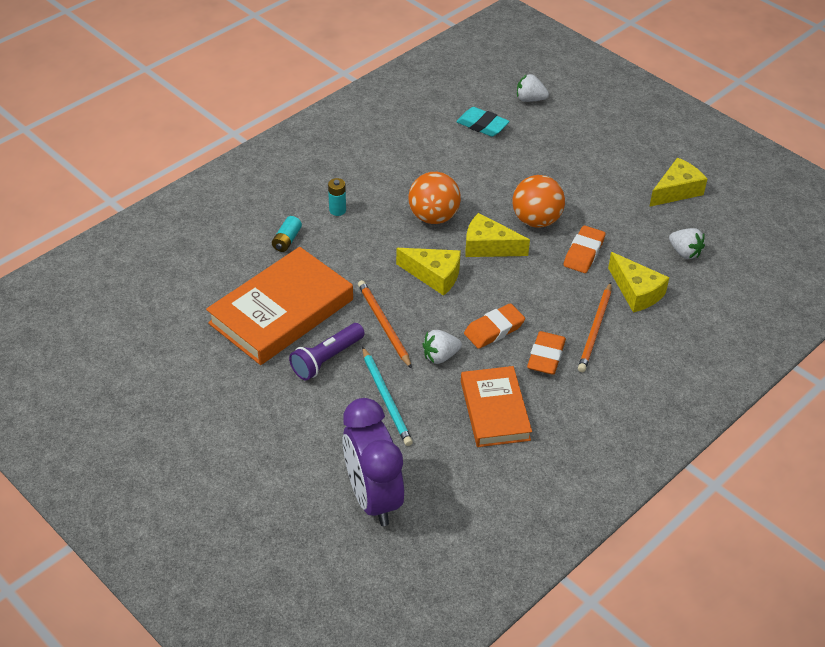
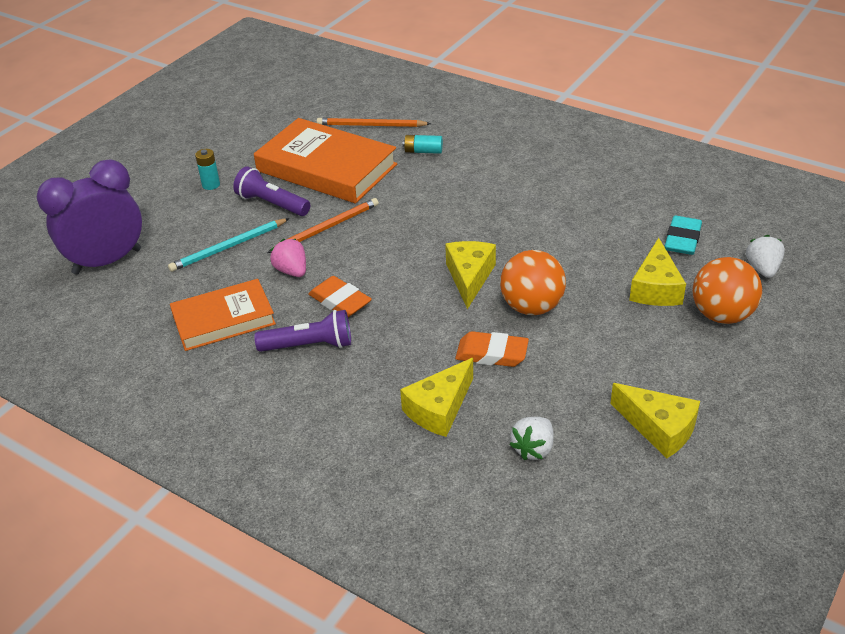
camera: 80 degrees right, 5 degrees down
(337, 210) = (480, 170): turquoise battery -> turquoise battery (211, 185)
(433, 217) = (500, 231): orange ball -> orange ball (721, 315)
(434, 275) = (408, 247): yellow cheese -> yellow cheese (655, 288)
(440, 356) = (292, 271): white strawberry -> pink strawberry
(546, 356) = (309, 345): orange eraser -> purple flashlight
(595, 329) = (362, 380): orange pencil -> orange pencil (371, 125)

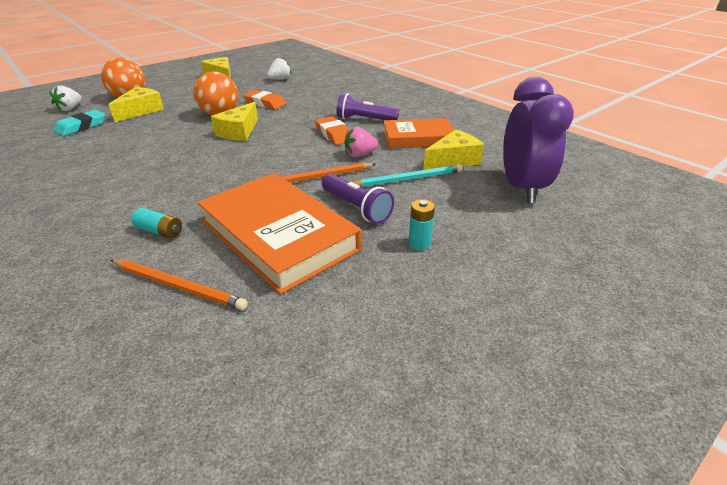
camera: 165 degrees left, 5 degrees down
(107, 261) = (521, 188): purple clock -> purple clock turned 75 degrees counterclockwise
(292, 271) = (360, 155): pink strawberry -> pink strawberry turned 90 degrees clockwise
(439, 409) = (310, 92): yellow cheese -> yellow cheese (453, 160)

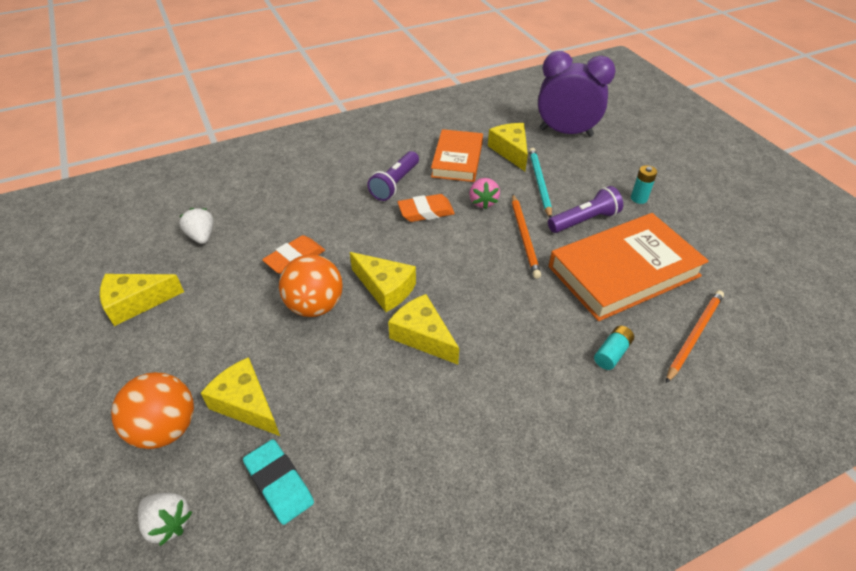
camera: 75 degrees left, 10 degrees up
(189, 149) = (422, 336): none -> yellow cheese

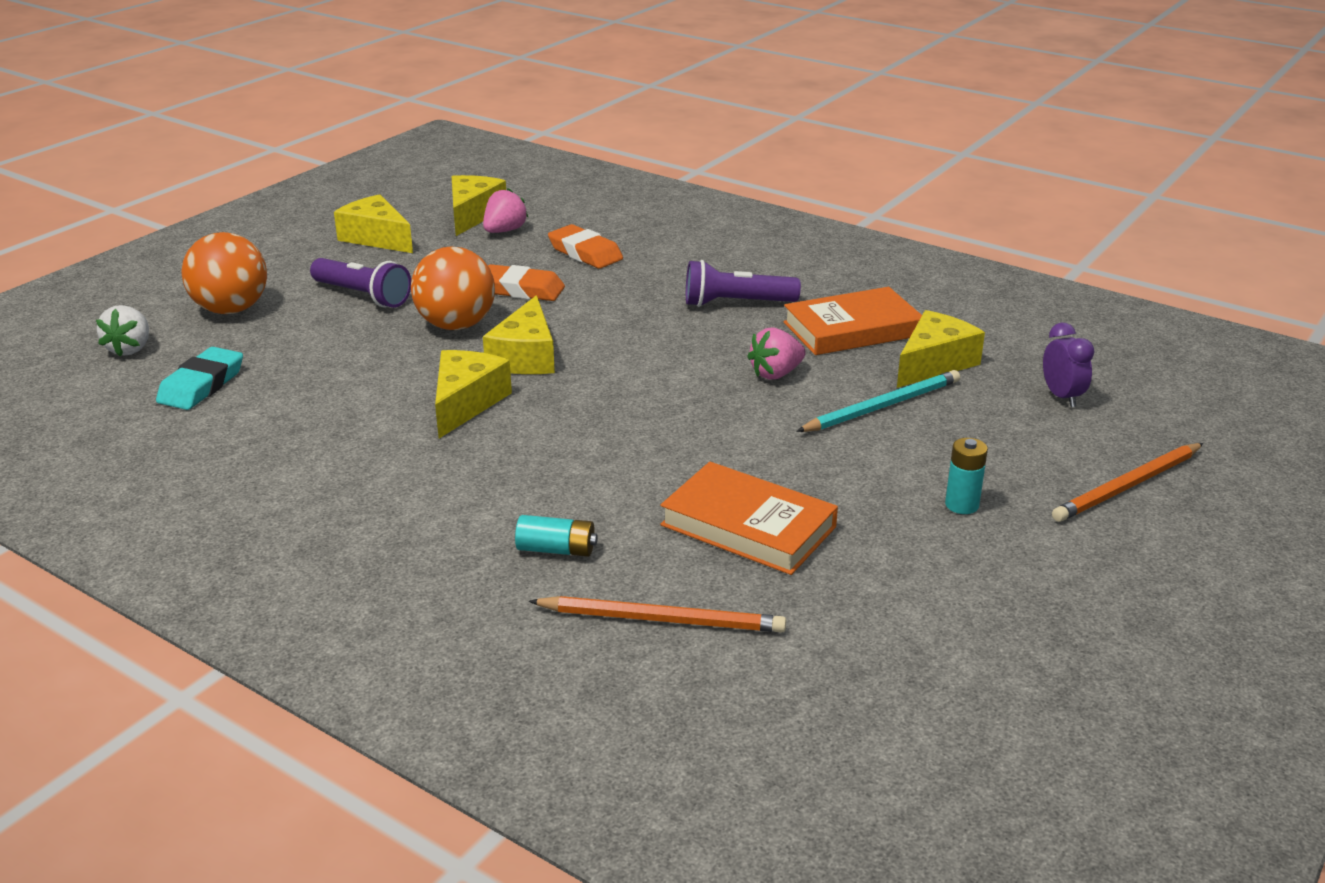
camera: 60 degrees right, 15 degrees down
(202, 236) = (504, 231): white strawberry -> pink strawberry
(246, 404) = (287, 336): yellow cheese -> yellow cheese (473, 215)
(426, 211) = (703, 340): orange eraser -> orange eraser (585, 253)
(524, 237) = (734, 425): orange pencil -> orange pencil (1127, 486)
(566, 132) = (1062, 397): purple clock -> purple clock, size x0.45
(584, 220) = (834, 465): purple flashlight -> purple flashlight (363, 296)
(624, 271) = (748, 526): orange book -> orange book, size x0.64

